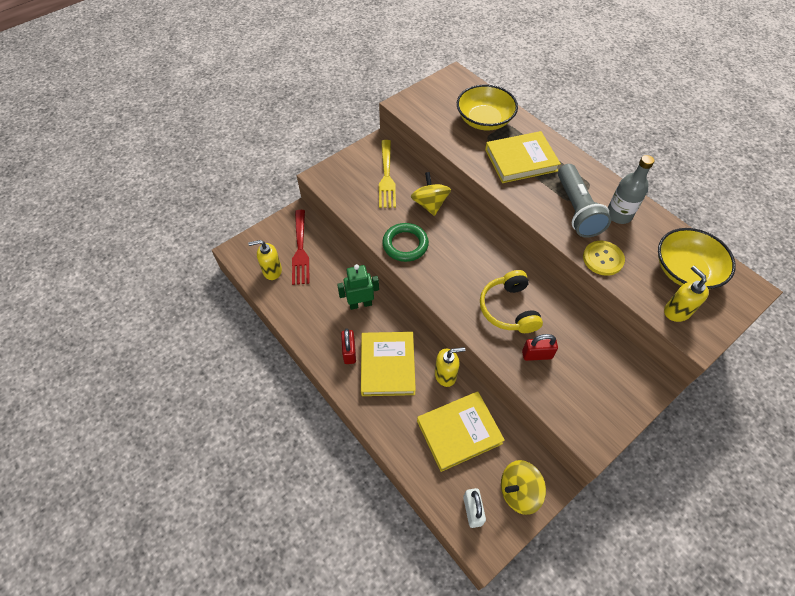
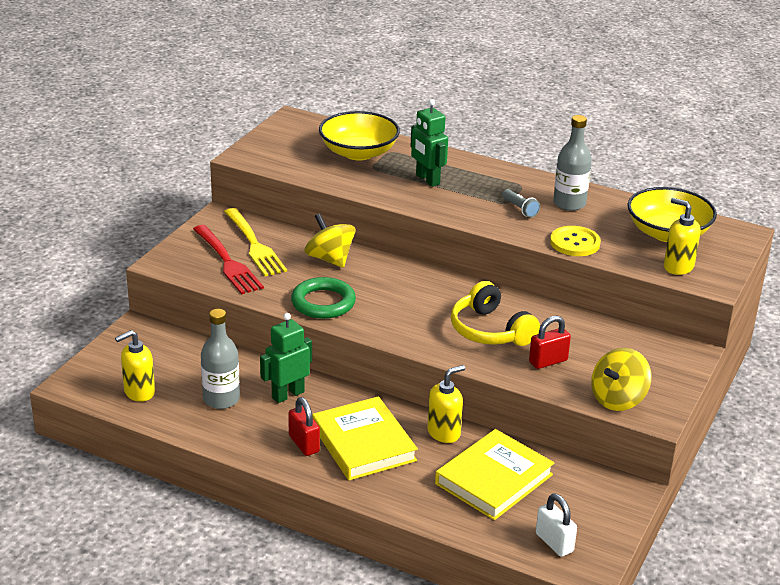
camera: 25 degrees left, 25 degrees down
(300, 249) = (165, 361): red fork -> red fork (227, 262)
(317, 294) = (221, 399): none -> grey bottle
(519, 491) = (597, 510): yellow spinning top -> yellow spinning top (618, 399)
(521, 160) = (427, 180): yellow book -> green robot
(576, 210) = (520, 209): grey flashlight -> grey flashlight, size x0.44

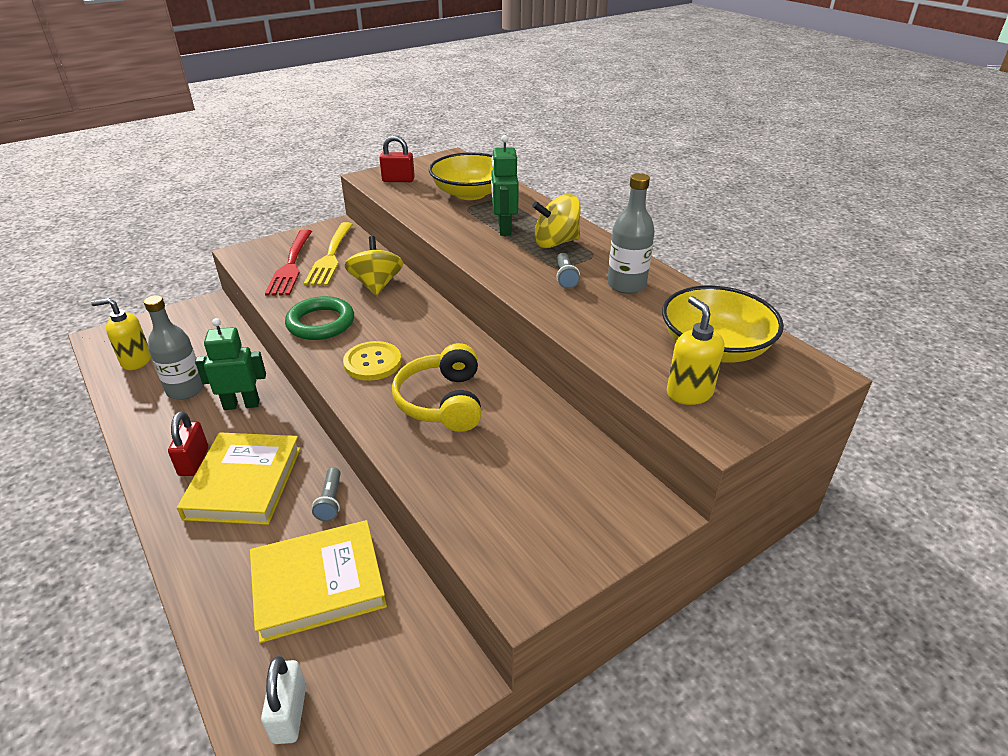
camera: 30 degrees right, 5 degrees up
(444, 433) = (330, 501): yellow soap dispenser -> grey flashlight
(548, 361) = (465, 460): red padlock -> red padlock (398, 180)
(575, 243) = (587, 328): yellow button -> yellow button (372, 362)
(618, 399) = (497, 544): yellow spinning top -> yellow spinning top (555, 242)

